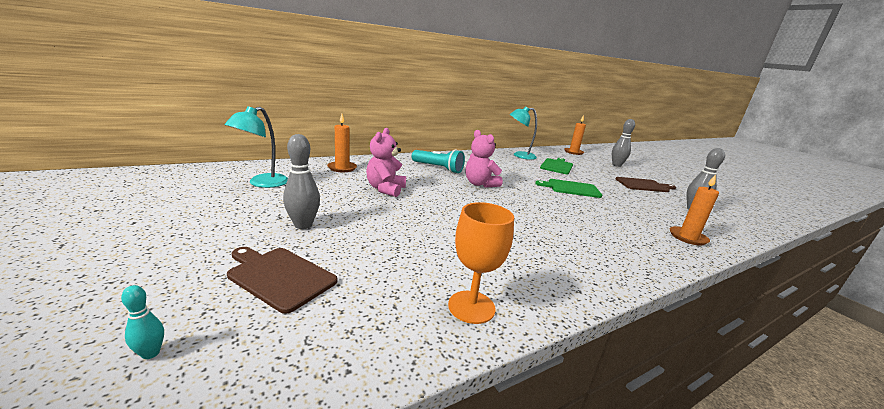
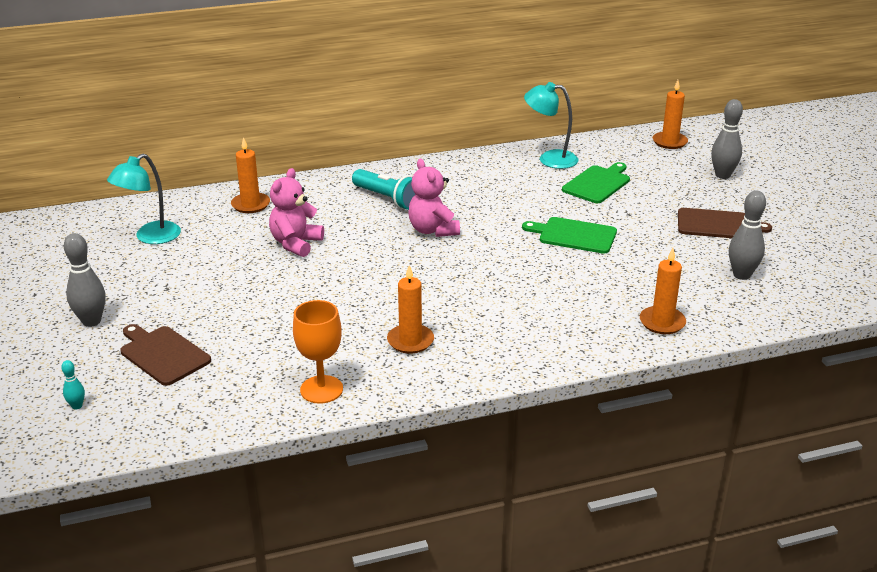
camera: 15 degrees right, 10 degrees up
(303, 225) = (189, 299): grey bowling pin -> grey bowling pin (91, 321)
(522, 255) = (410, 341): none -> orange candle

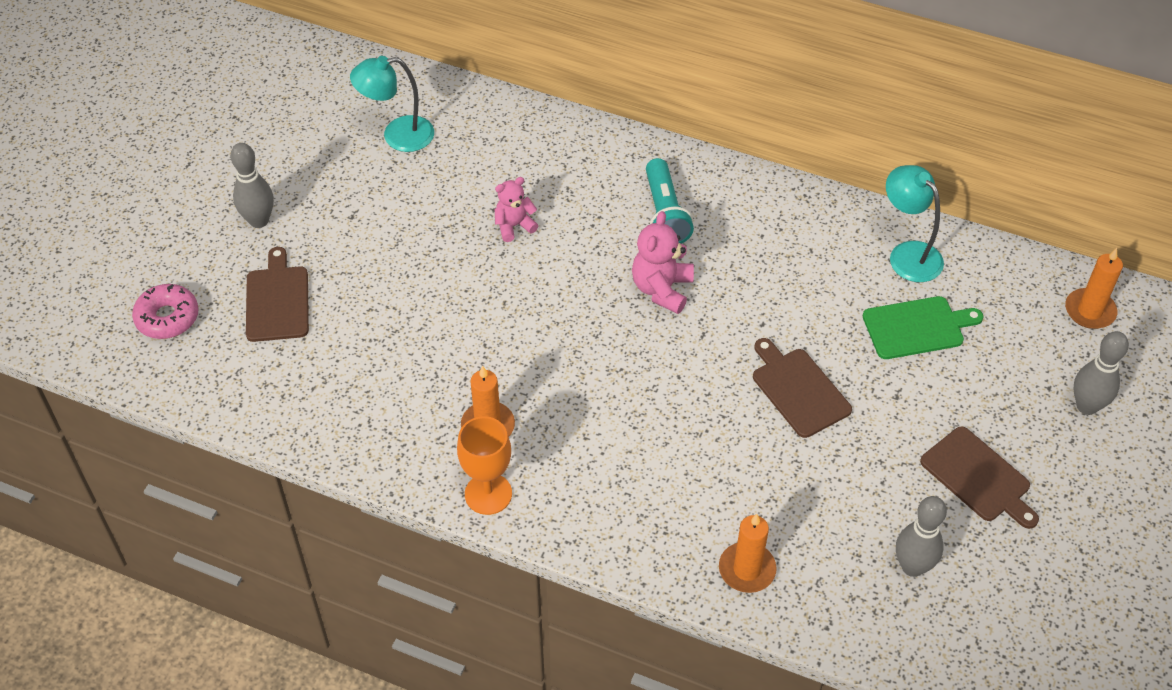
camera: 40 degrees right, 20 degrees up
(77, 406) = (167, 318): turquoise bowling pin -> pink donut
(250, 205) = (526, 142): orange candle -> none
(296, 244) = (514, 226): pink teddy bear -> pink teddy bear, size x0.67
(321, 389) = (359, 432): orange goblet -> orange goblet (488, 494)
(574, 235) = (798, 390): green cutting board -> brown cutting board

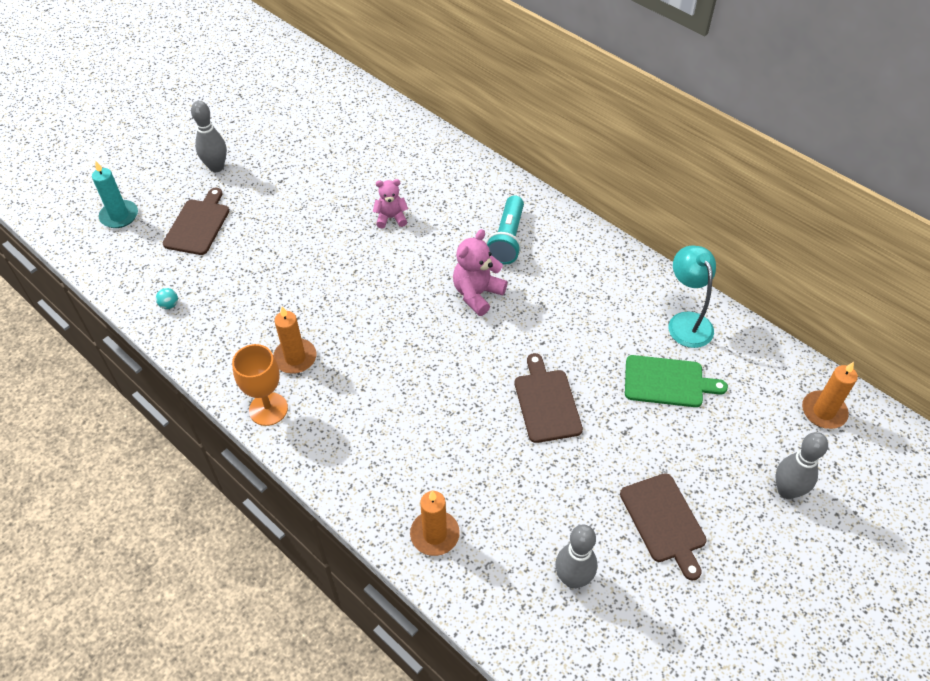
camera: 20 degrees right, 0 degrees up
(167, 318) = (119, 216): pink donut -> turquoise candle
(298, 409) = (169, 305): none -> turquoise ball
(397, 135) = (342, 134): turquoise lamp -> none

